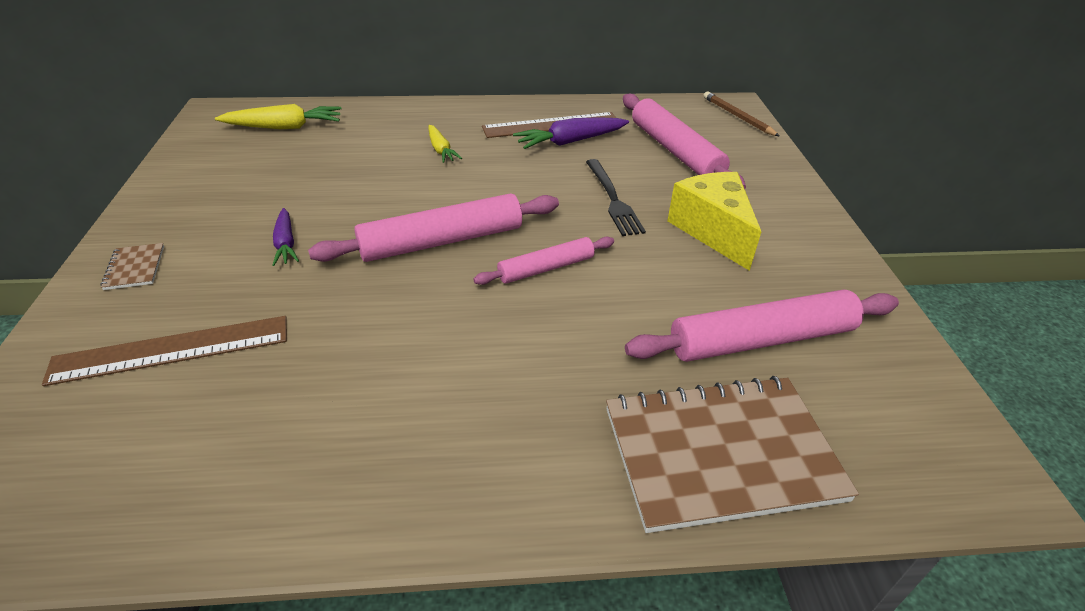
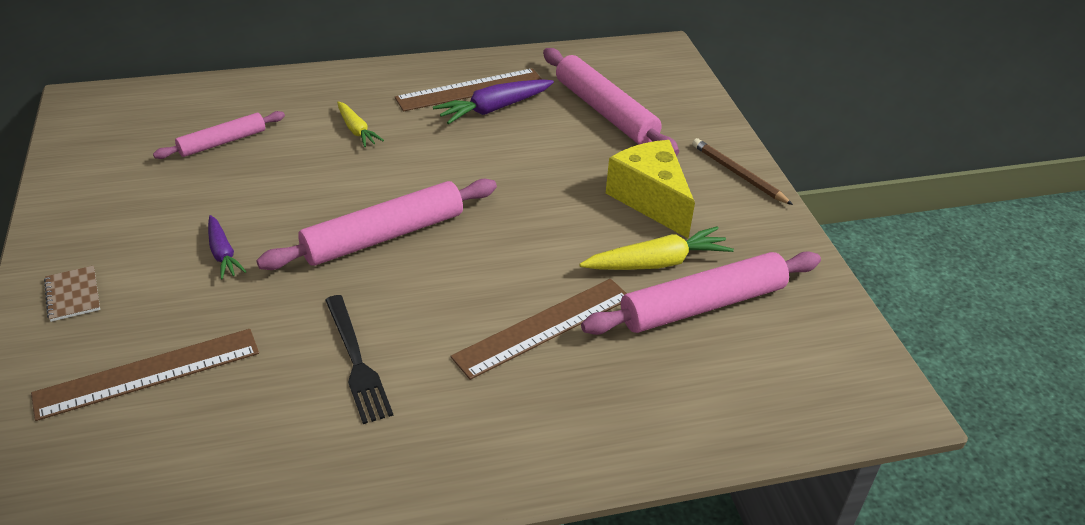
camera: 10 degrees left, 0 degrees up
(284, 127) = (172, 115): yellow carrot -> yellow carrot (657, 263)
(546, 268) = (494, 255): pink rolling pin -> pink rolling pin (222, 142)
(585, 345) = (544, 327): none -> brown ruler
(612, 199) = (548, 173): black fork -> black fork (356, 361)
(721, 453) = (673, 409): brown notebook -> none
(737, 117) = (666, 64): brown pencil -> brown pencil (738, 174)

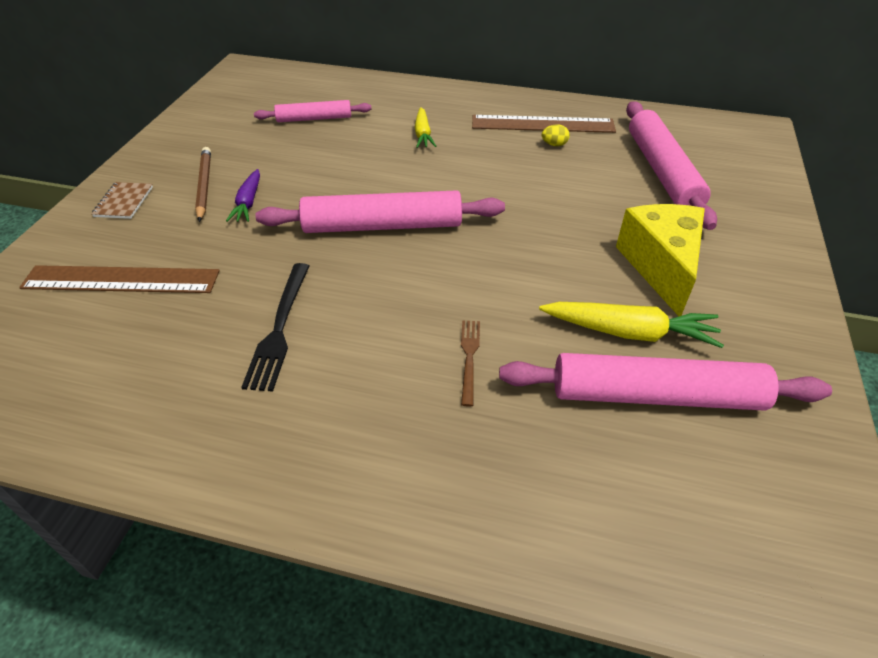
camera: 30 degrees right, 5 degrees up
(494, 109) = (554, 144): purple carrot -> yellow egg
(544, 327) = (469, 358): brown ruler -> brown fork
(738, 174) = (777, 268): brown pencil -> brown pencil (204, 185)

